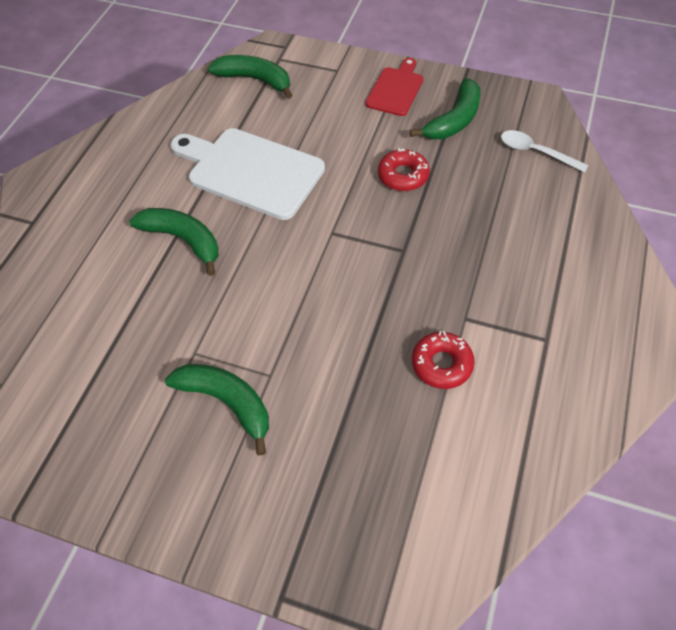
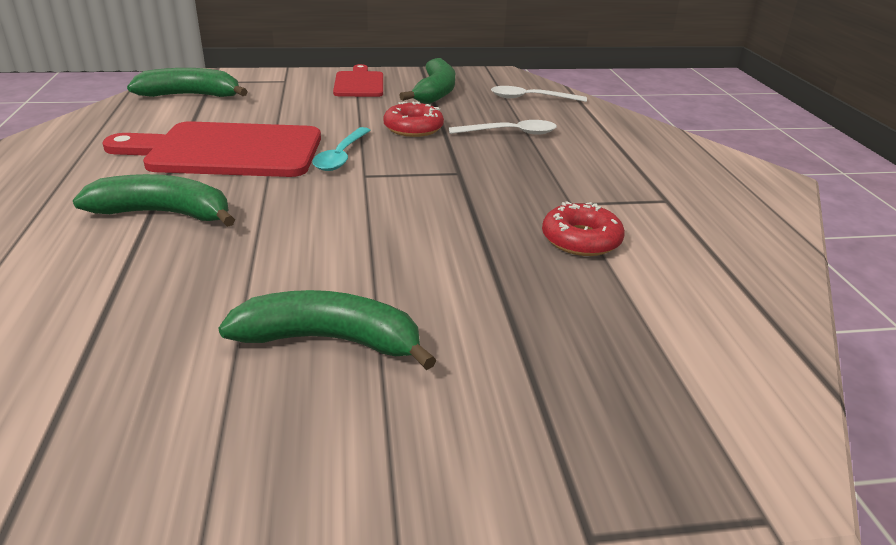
camera: 30 degrees left, 25 degrees down
(250, 171) = (227, 151): white cutting board -> red cutting board
(327, 202) = (341, 156): none -> turquoise spoon
(480, 205) = (510, 133): none -> white spoon

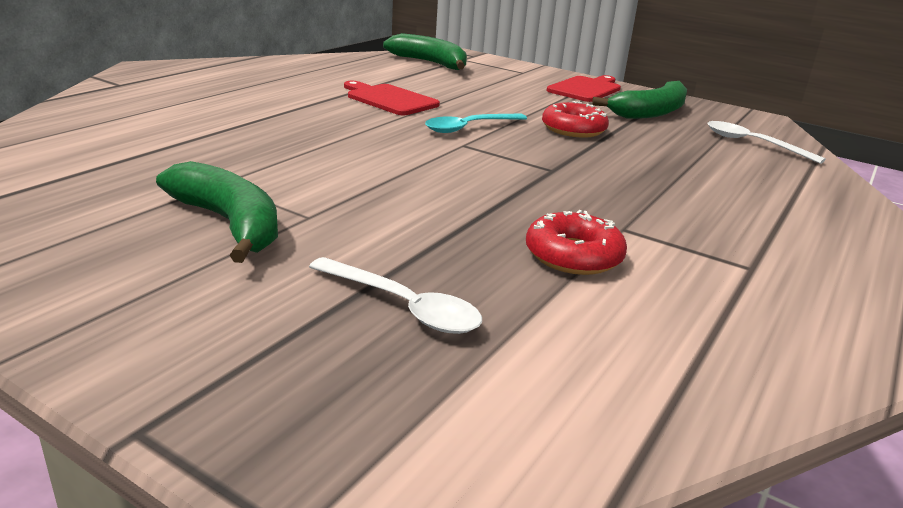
camera: 40 degrees right, 5 degrees down
(164, 214) = (277, 119): green banana -> none
(227, 151) = (389, 99): red cutting board -> red cutting board, size x0.56
(510, 133) = (669, 160): white spoon -> white spoon (403, 306)

